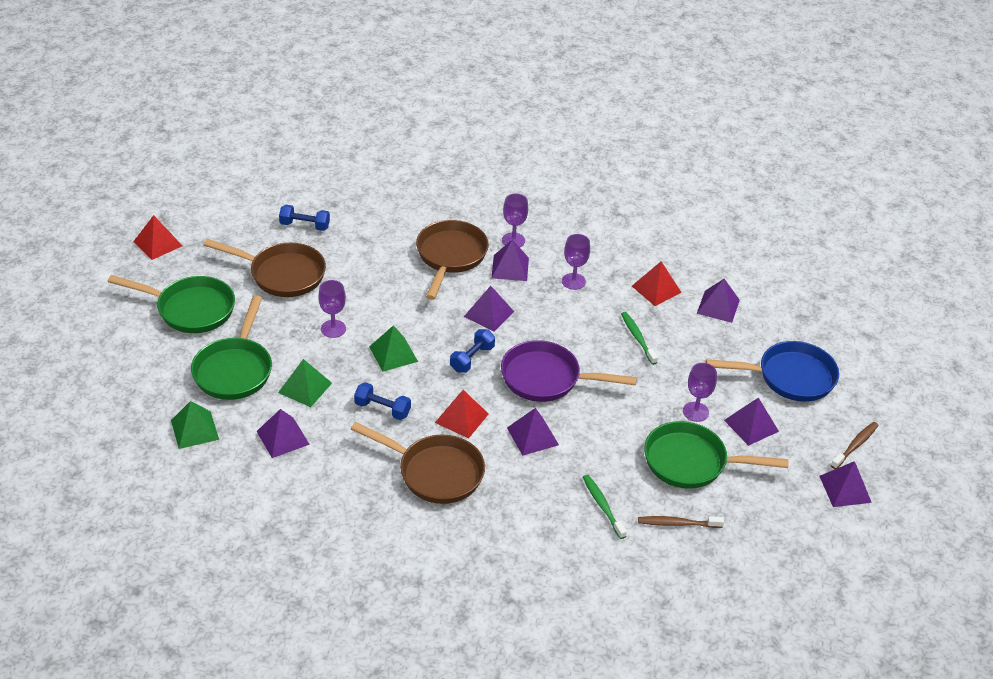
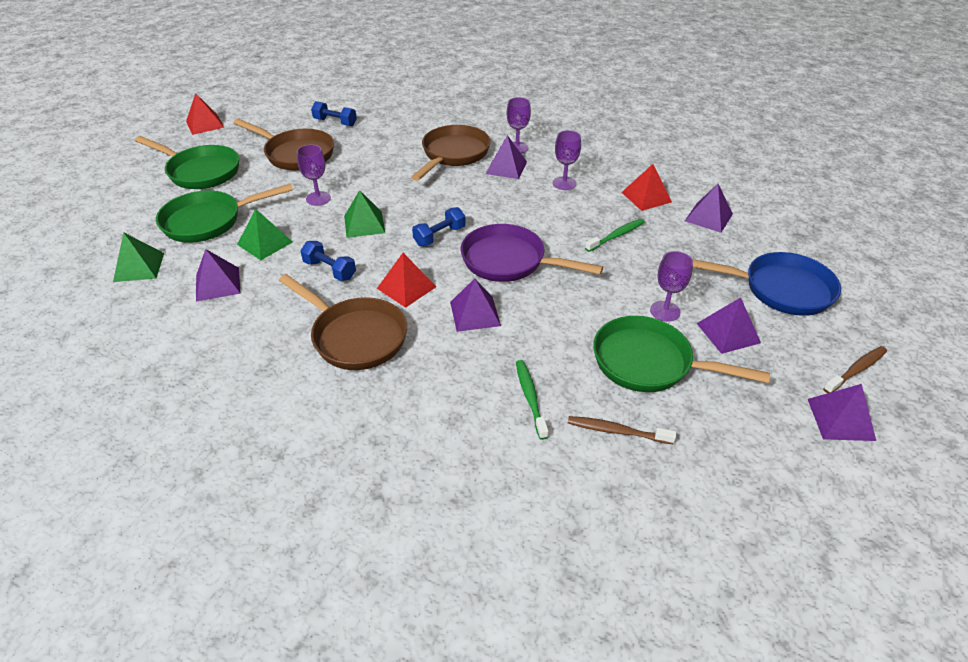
camera: 15 degrees right, 0 degrees up
(234, 369) = (209, 221): green pan -> green pan turned 45 degrees clockwise
(488, 314) = (471, 201): purple pyramid -> none
(637, 338) = (616, 236): green toothbrush -> green toothbrush turned 60 degrees clockwise

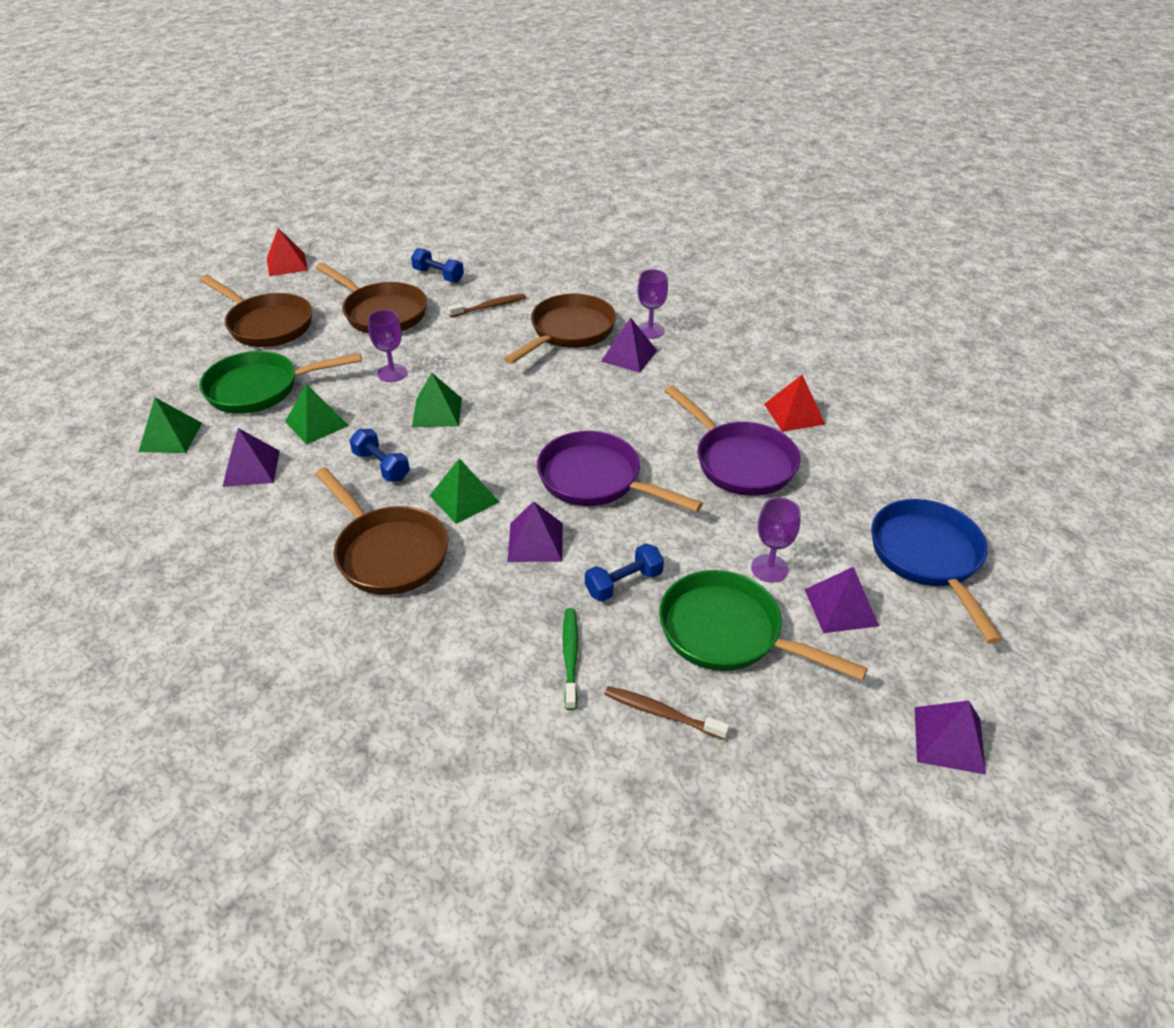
camera: 10 degrees right, 0 degrees up
(200, 172) = (267, 325): green pan -> brown pan
(406, 287) = (464, 498): red pyramid -> green pyramid
(439, 236) = (522, 437): blue dumbbell -> blue dumbbell (623, 583)
(564, 183) = (695, 384): purple goblet -> none
(616, 236) = (739, 461): green toothbrush -> purple pan
(708, 217) = (866, 450): purple pyramid -> none
(780, 289) = (928, 558): blue pan -> blue pan turned 120 degrees counterclockwise
(856, 370) = (992, 678): brown toothbrush -> brown toothbrush (489, 307)

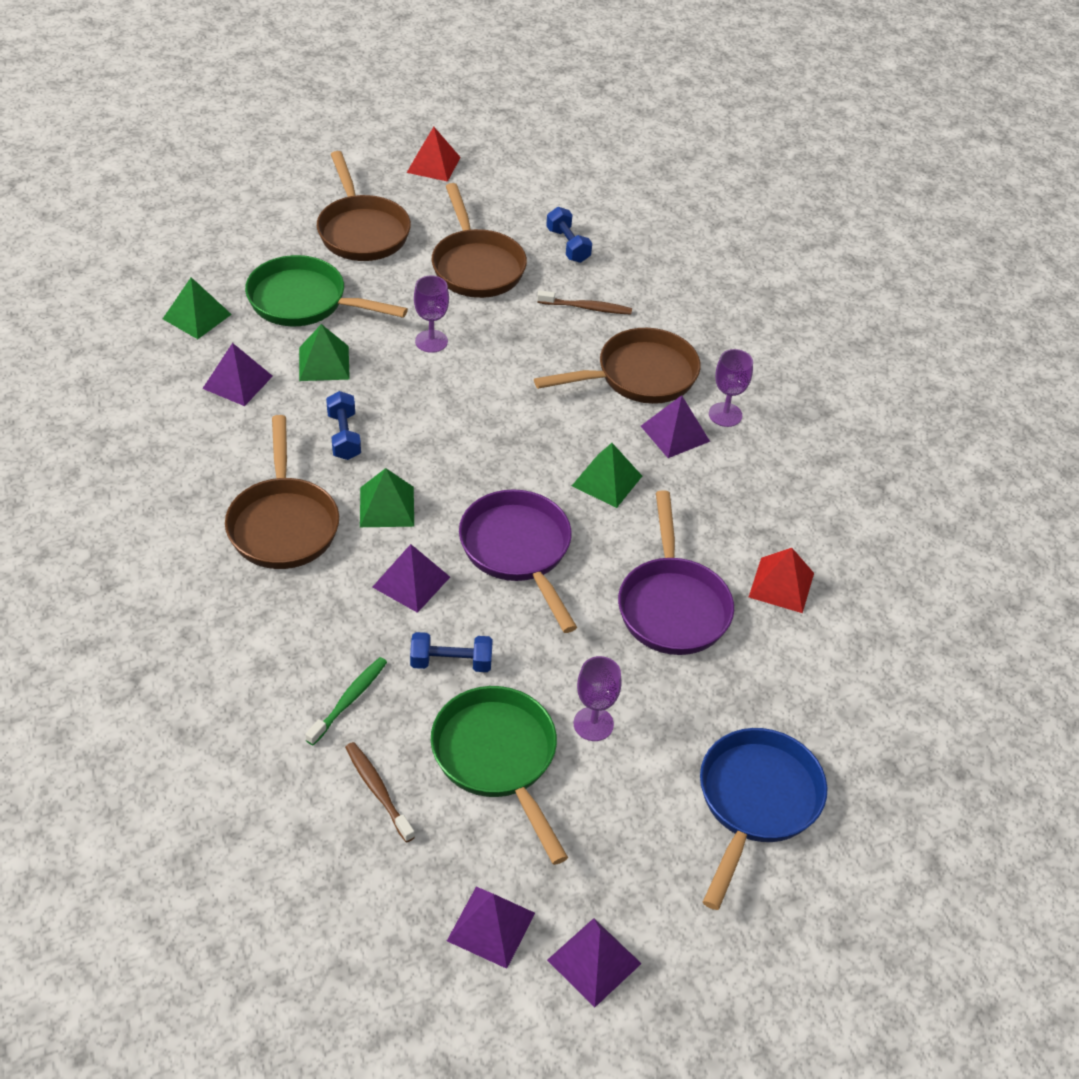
camera: 30 degrees right, 5 degrees up
(437, 412) = (437, 404): green pyramid -> green pyramid (607, 480)
(841, 607) = (622, 796): purple pyramid -> purple pyramid (491, 927)

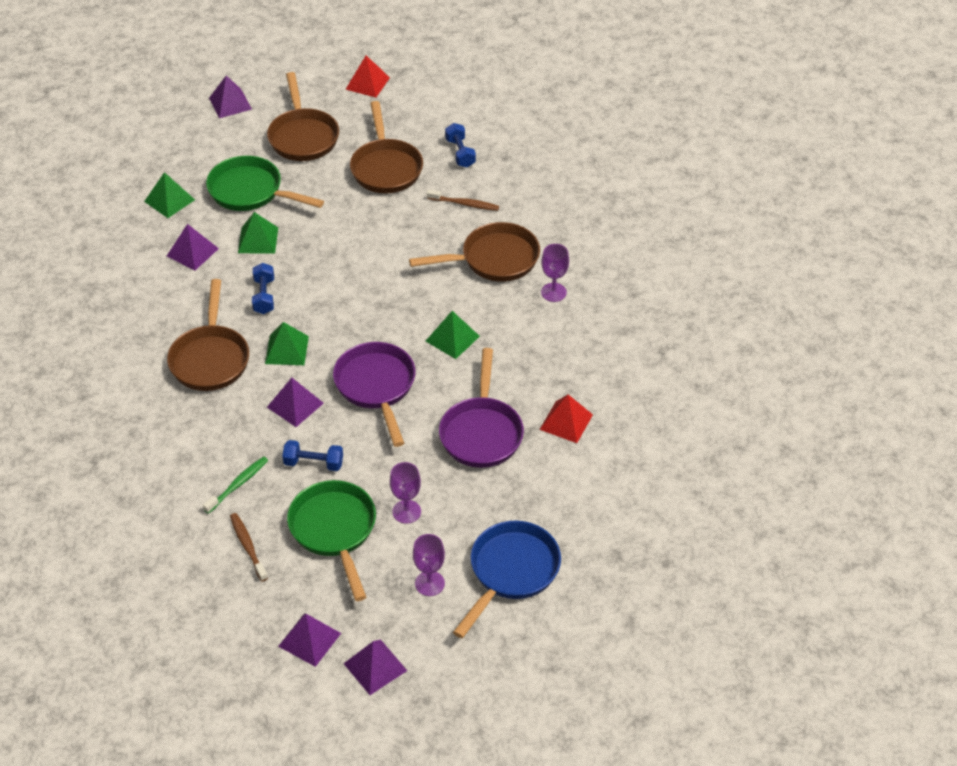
camera: 10 degrees right, 0 degrees up
(431, 341) = (341, 226): purple goblet -> purple goblet (429, 583)
(675, 433) = (511, 305): purple pyramid -> purple pyramid (230, 103)

